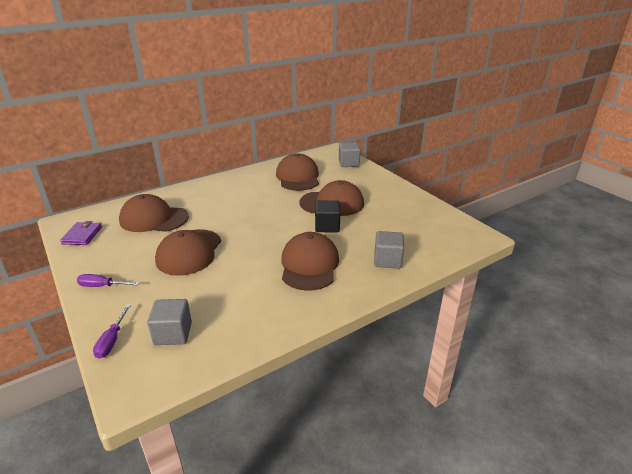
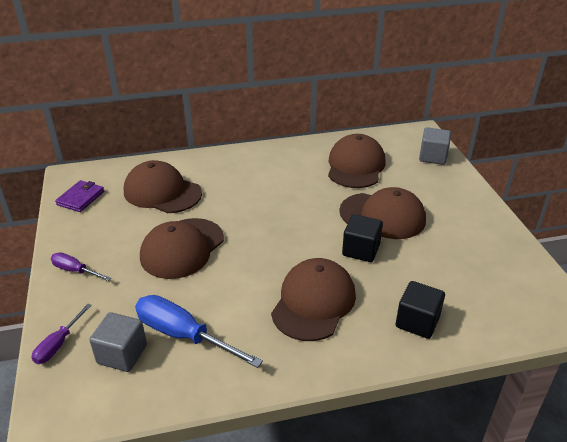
camera: 20 degrees right, 5 degrees up
(219, 308) = (183, 335): none -> blue screwdriver
(387, 260) = (417, 322): grey cube -> black cube

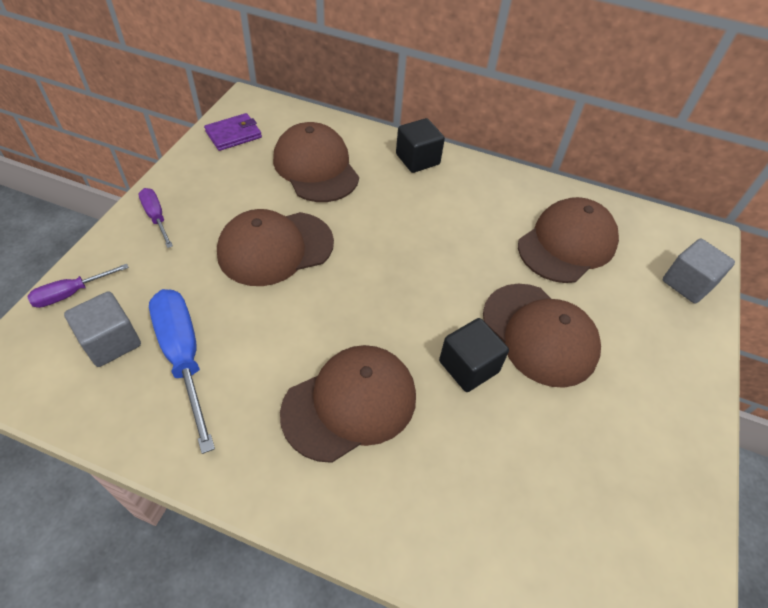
camera: 30 degrees right, 15 degrees up
(417, 322) = (449, 514): black cube -> black cube (417, 159)

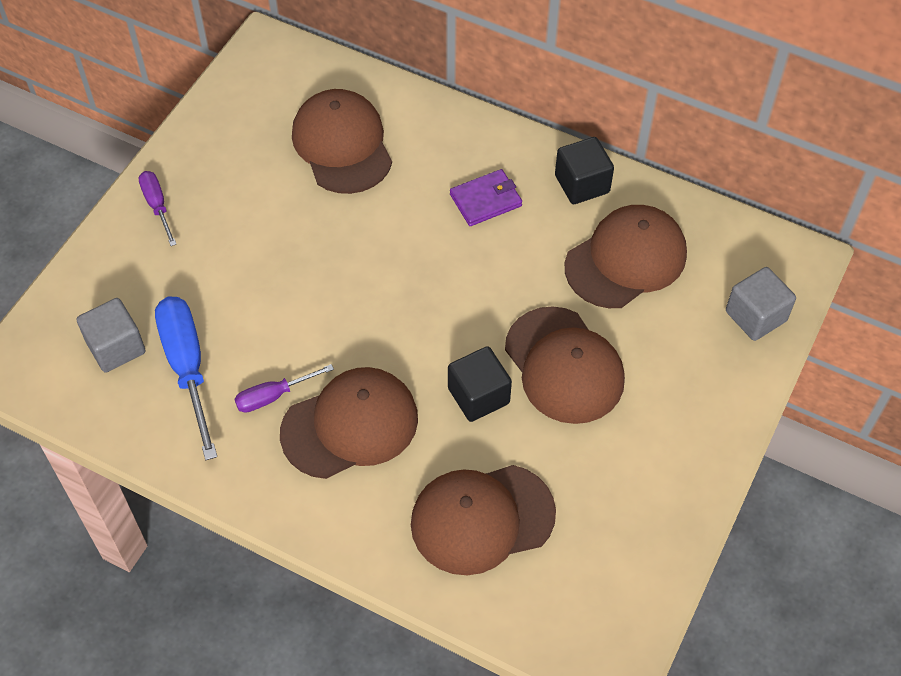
camera: 10 degrees right, 5 degrees up
(71, 293) = (72, 293): purple screwdriver -> purple screwdriver (273, 396)
(233, 134) = (246, 94): purple wallet -> purple wallet (485, 200)
(275, 248) = (287, 250): brown cap -> brown cap (482, 519)
(417, 159) = (468, 137): black cube -> black cube (582, 184)

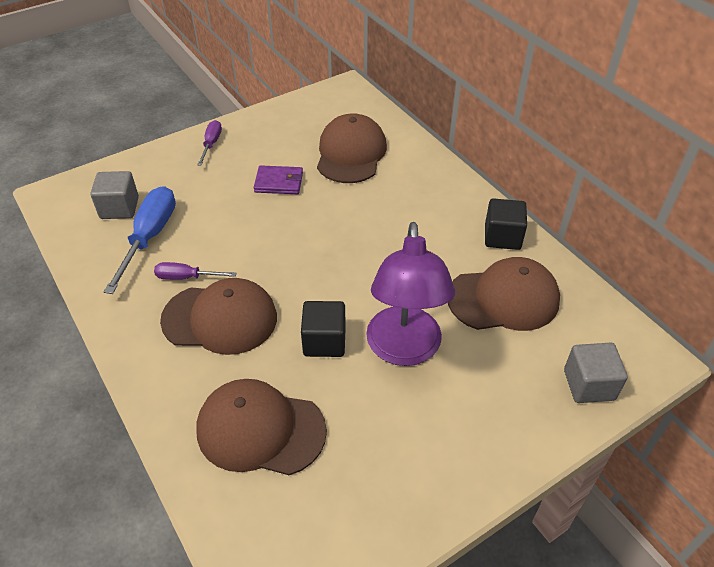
camera: 30 degrees right, 10 degrees down
(485, 200) = (424, 220): purple wallet -> purple wallet (279, 182)
(564, 365) = (404, 350): brown cap -> purple lamp

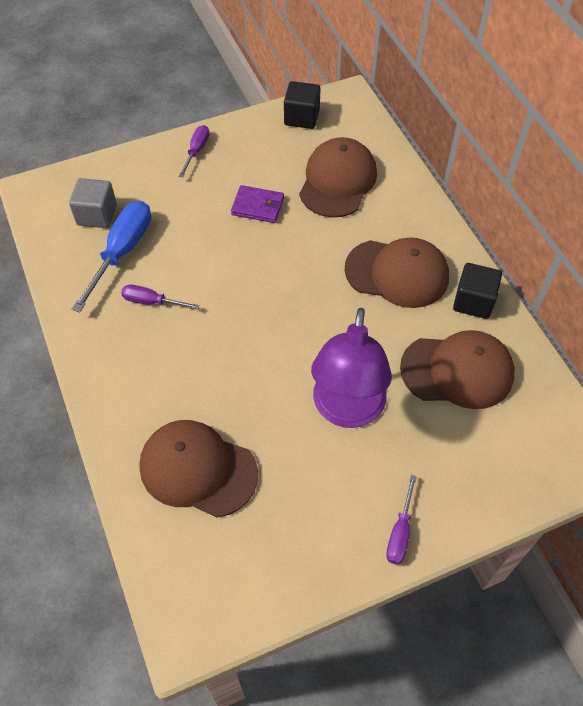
camera: 10 degrees right, 10 degrees up
(220, 319) = (177, 351): brown cap -> brown cap (397, 273)
(324, 341) = (272, 390): black cube -> black cube (301, 117)
(486, 459) = (400, 532): none -> purple screwdriver
(589, 385) = (518, 475): grey cube -> none

